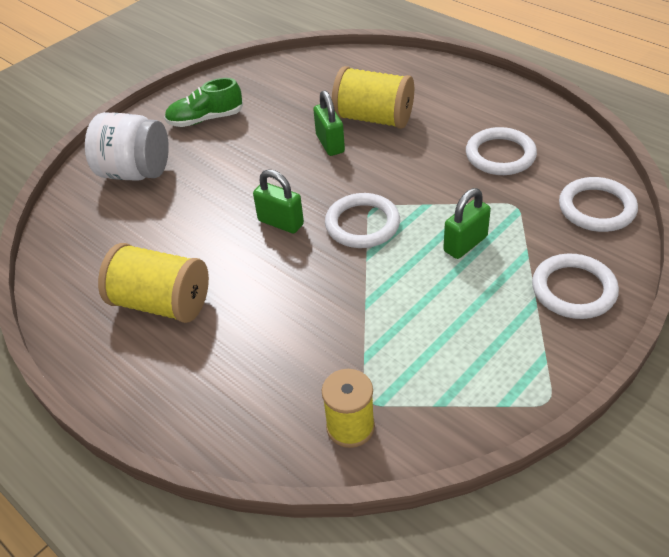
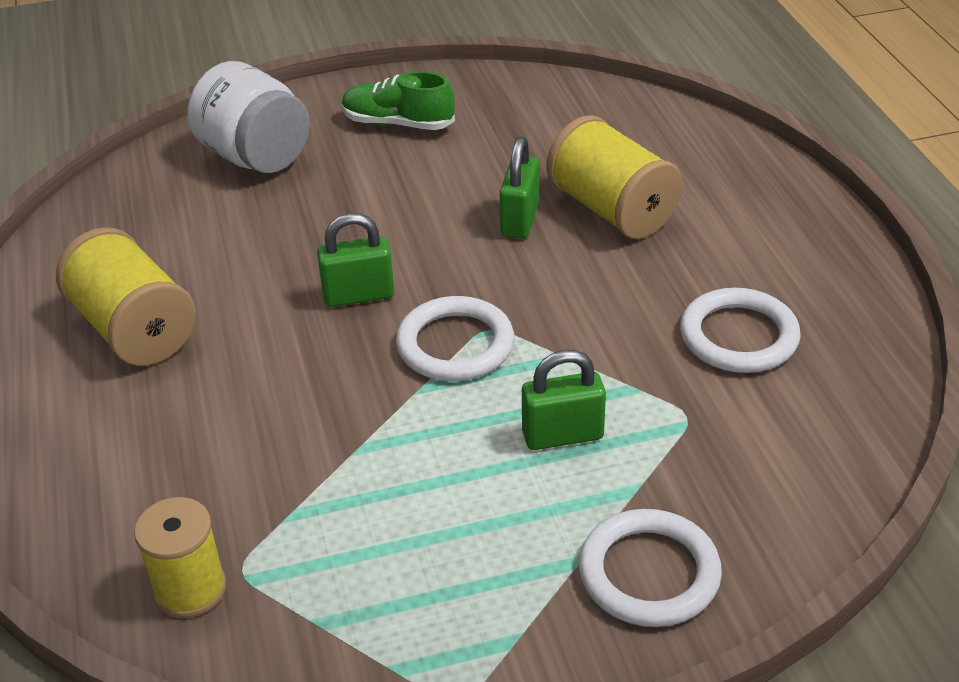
camera: 30 degrees right, 5 degrees down
(281, 222) = (358, 295): green padlock -> green padlock turned 75 degrees counterclockwise
(596, 208) = (805, 477): white ring -> none

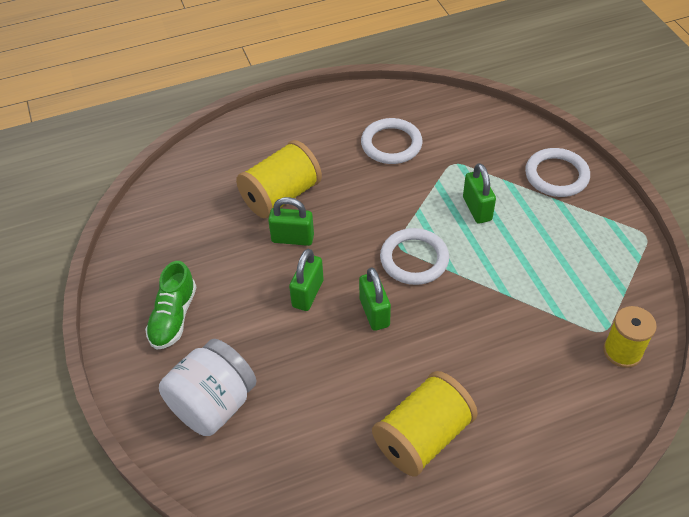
camera: 95 degrees left, 10 degrees up
(410, 233) = (308, 293): none -> green padlock

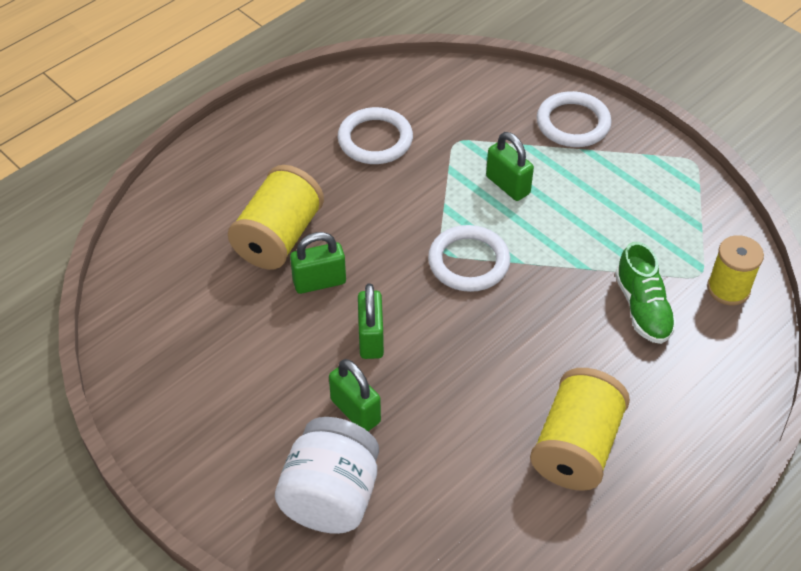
camera: 25 degrees left, 0 degrees up
(173, 317) = (228, 417): green shoe -> green shoe (642, 308)
(374, 312) = (456, 334): green padlock -> green padlock (355, 411)

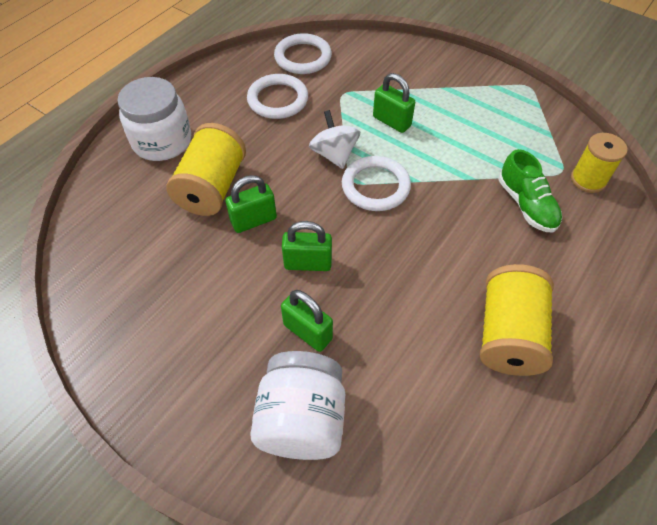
camera: 10 degrees left, 5 degrees up
(230, 175) = (162, 141): none -> white jar
(371, 338) = (308, 263): green padlock -> green padlock turned 75 degrees counterclockwise
(429, 217) = (334, 154): none -> white spinning top
(573, 123) = (429, 69): white ring -> white ring (303, 57)

